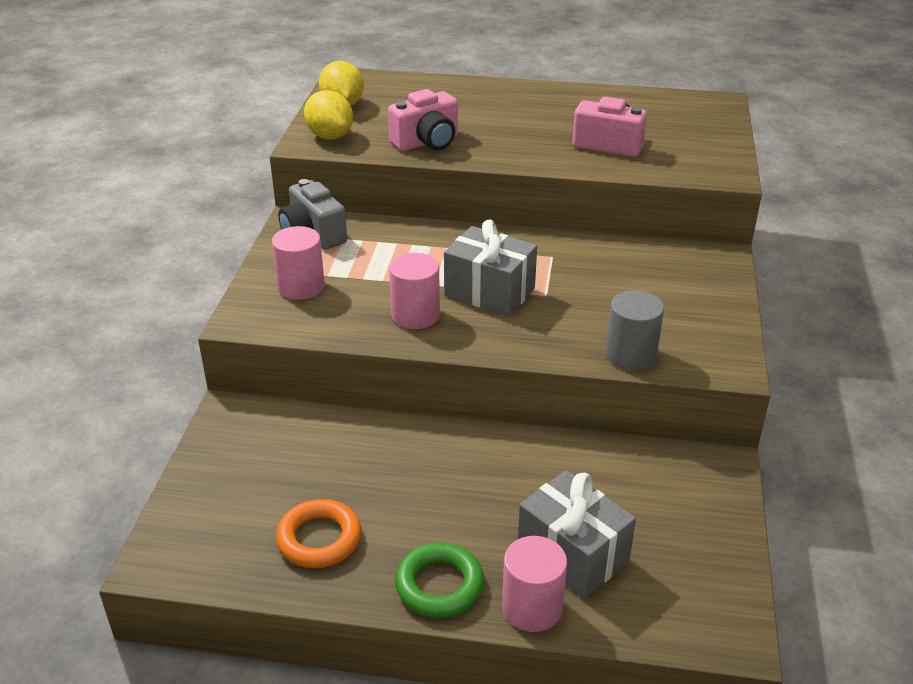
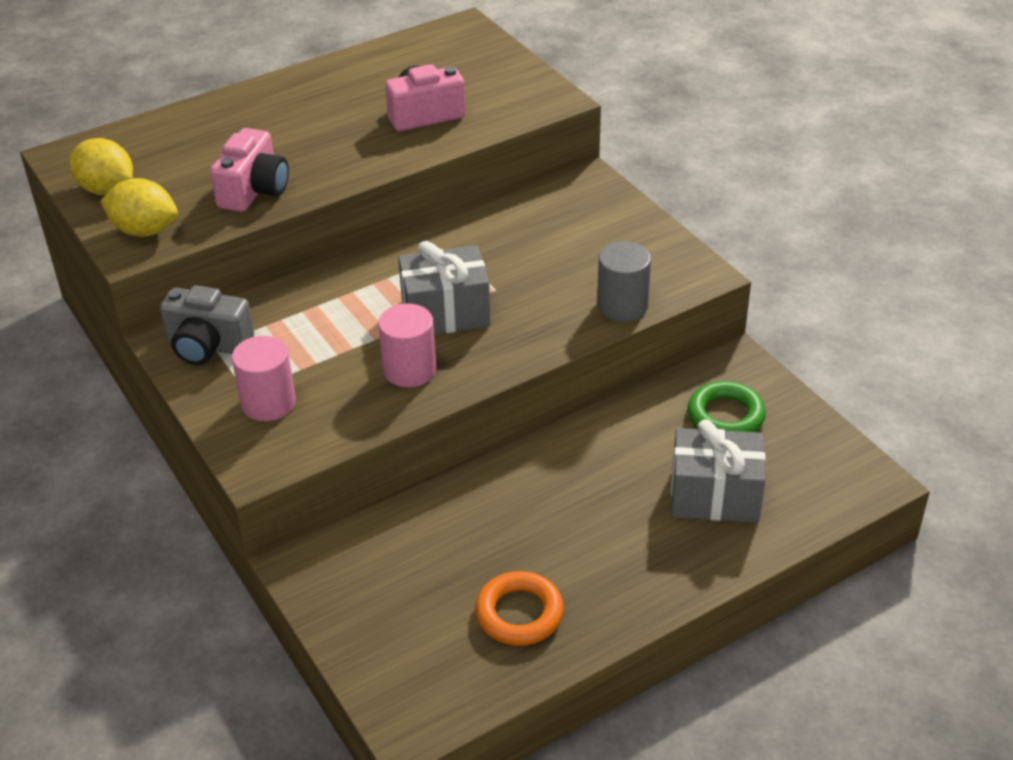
camera: 40 degrees left, 5 degrees up
(439, 585) = (652, 583): green ring -> green ring (725, 416)
(532, 607) = (732, 553): pink cylinder -> none

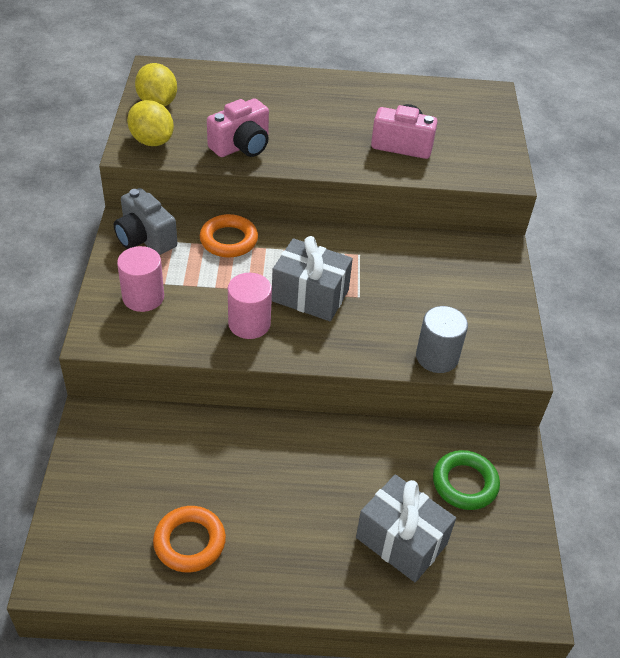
camera: 30 degrees right, 5 degrees up
(305, 303) = (228, 240): none -> orange ring

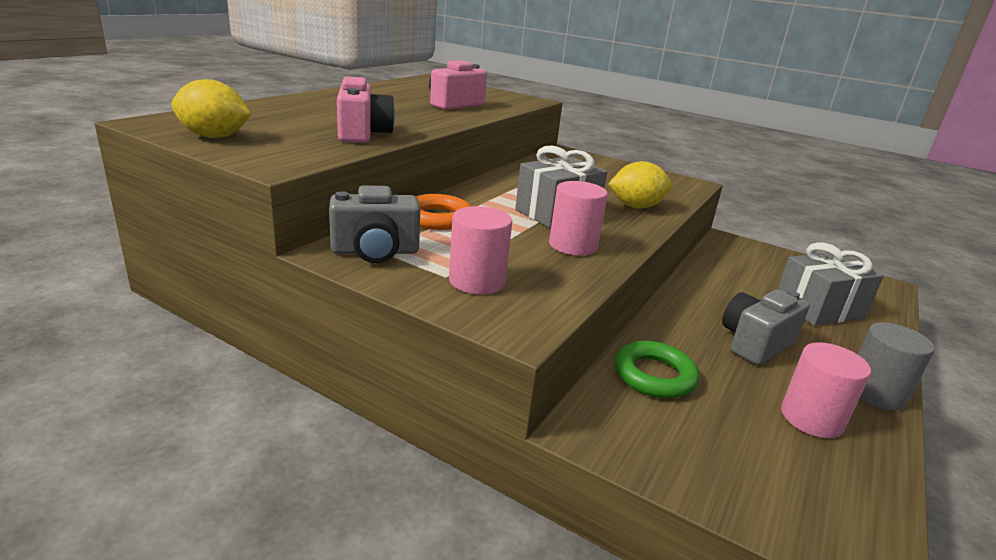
camera: 60 degrees left, 20 degrees down
(152, 141) = (279, 155): yellow lemon -> yellow lemon (636, 207)
(189, 542) = (811, 418): orange ring -> pink cylinder
(282, 495) = (755, 343): none -> grey camera
(437, 357) = (669, 199): grey cylinder -> grey cylinder (875, 393)
(464, 483) = (761, 266): green ring -> green ring (654, 375)

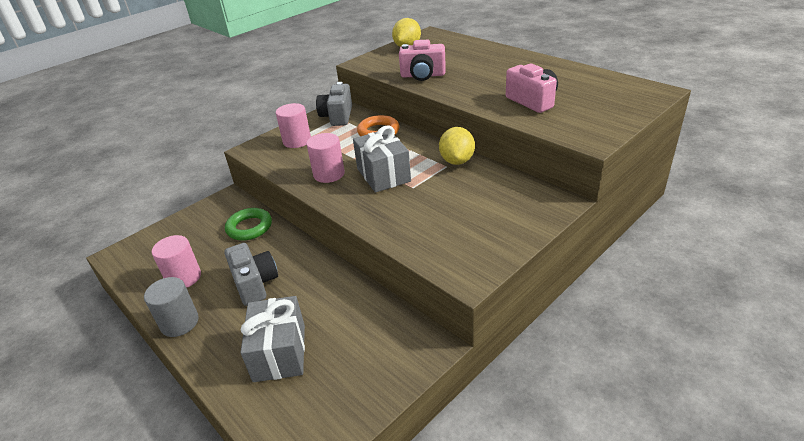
camera: 110 degrees right, 10 degrees up
(636, 207) = (395, 216): yellow lemon -> yellow lemon (457, 161)

